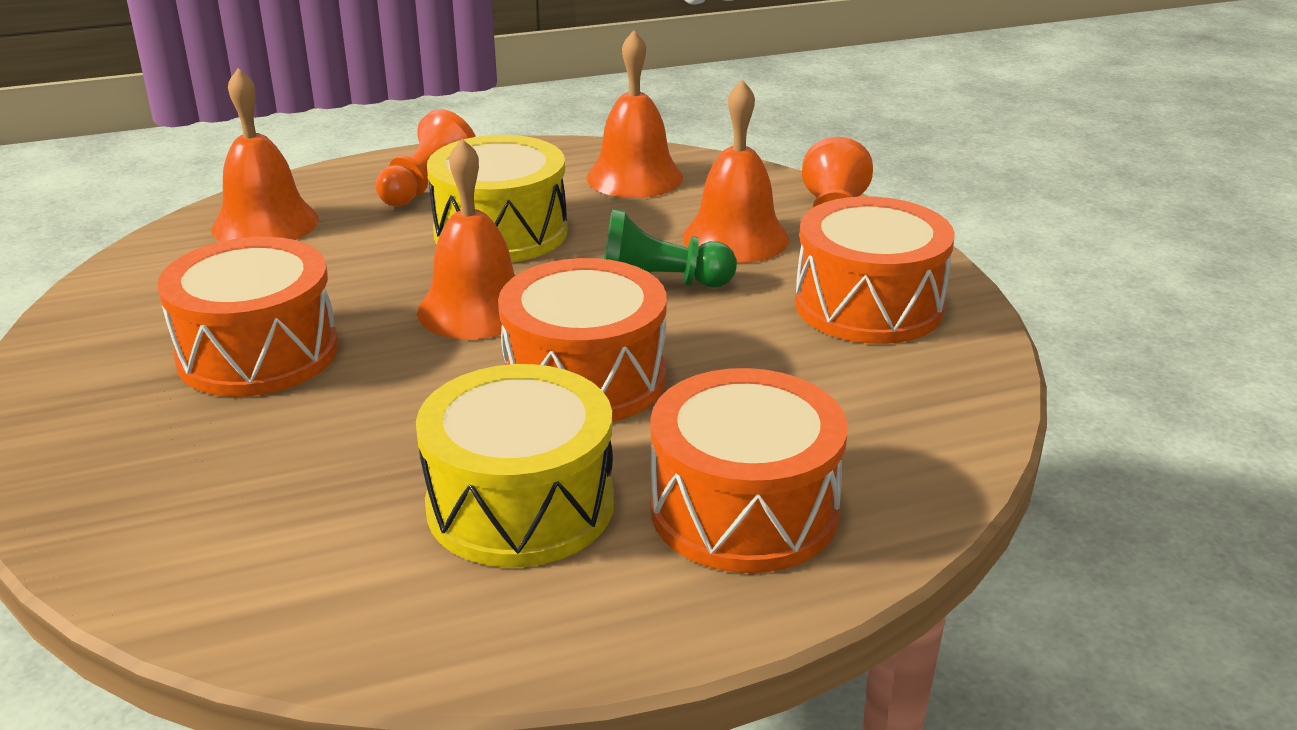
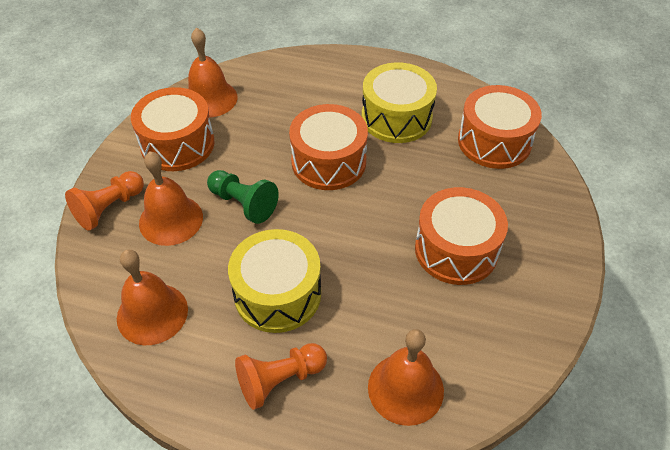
camera: 145 degrees left, 20 degrees up
(476, 309) = (339, 230): orange bell -> orange bell (210, 98)
(744, 510) = (329, 84): orange drum -> orange drum (494, 141)

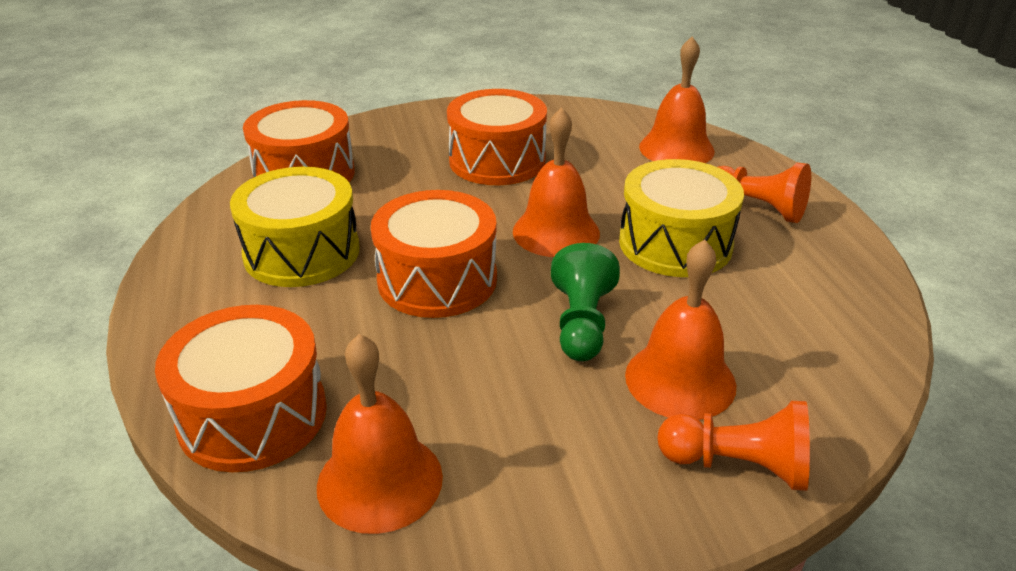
camera: 120 degrees left, 15 degrees down
(152, 313) = (814, 321): orange bell -> orange bell (556, 232)
(177, 144) = (532, 460): orange drum -> orange drum (253, 415)

